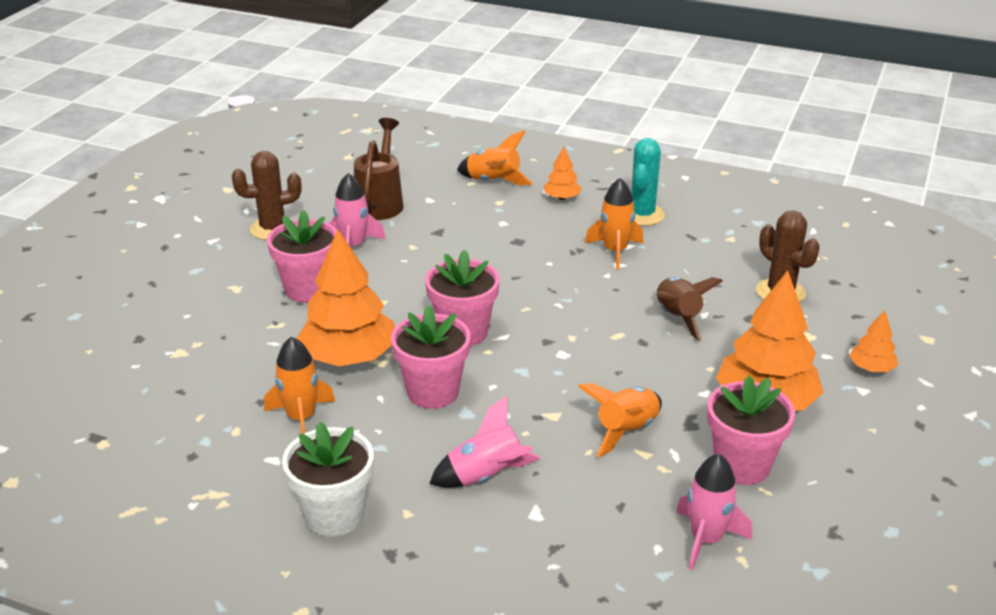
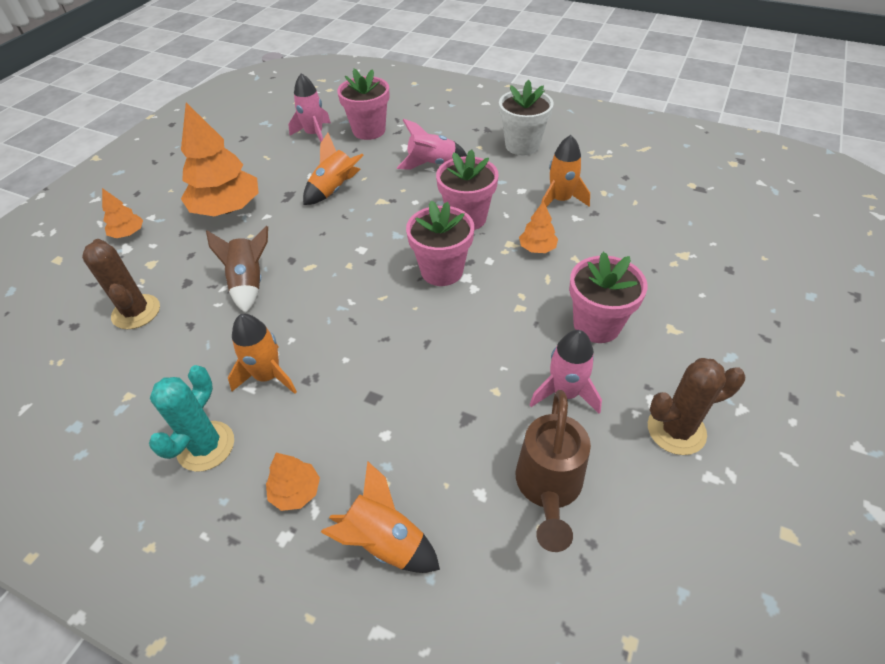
camera: 175 degrees left, 15 degrees up
(349, 357) = (537, 248): orange tree -> orange tree, size x0.47
(742, 465) = (271, 169): pink flower pot -> pink flower pot (369, 130)

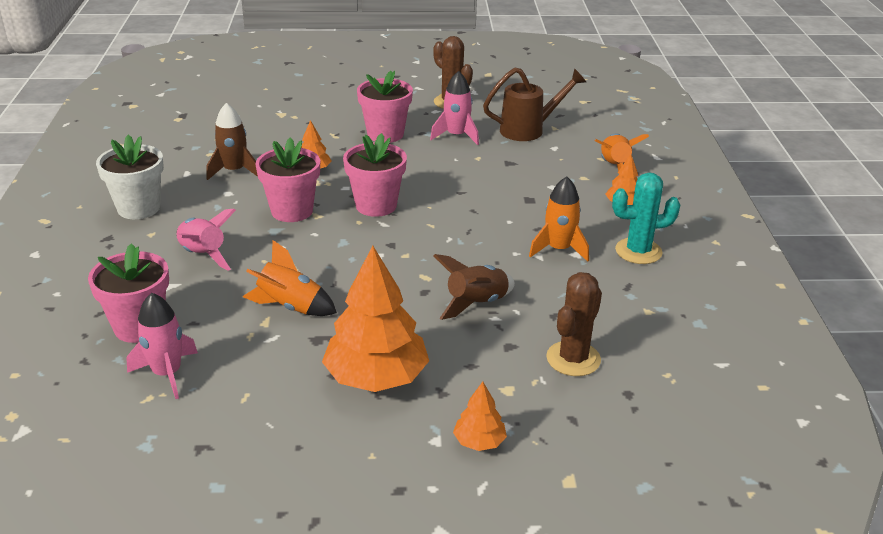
camera: 120 degrees left, 15 degrees down
(560, 200) = (234, 171): orange rocket -> brown rocket

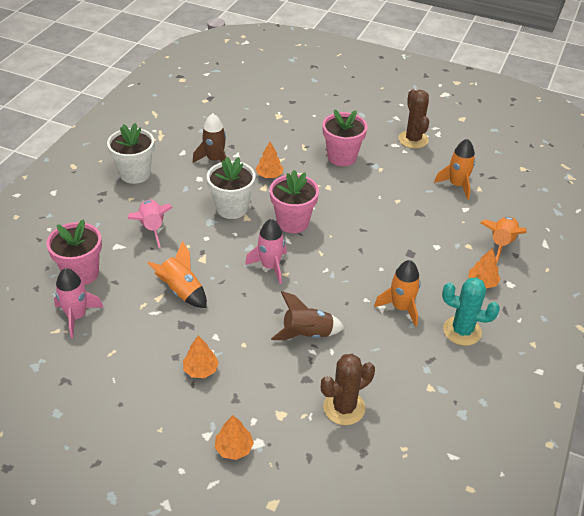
camera: 25 degrees right, 10 degrees up
(292, 211) = (232, 208): pink flower pot -> white flower pot
(376, 377) = (201, 369): orange tree -> orange tree, size x0.47
(456, 136) = (395, 174): pink rocket -> pink rocket (270, 266)
(529, 130) = (457, 185): brown watering can -> orange rocket

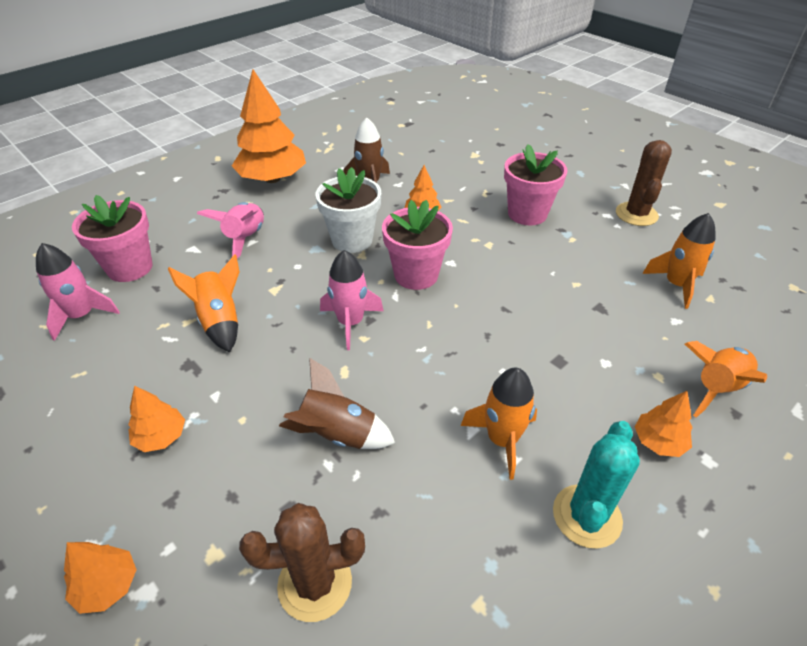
camera: 25 degrees right, 0 degrees up
(135, 174) = (272, 179): white flower pot -> orange tree
(462, 331) = (586, 516): turquoise cactus -> turquoise cactus turned 75 degrees clockwise

